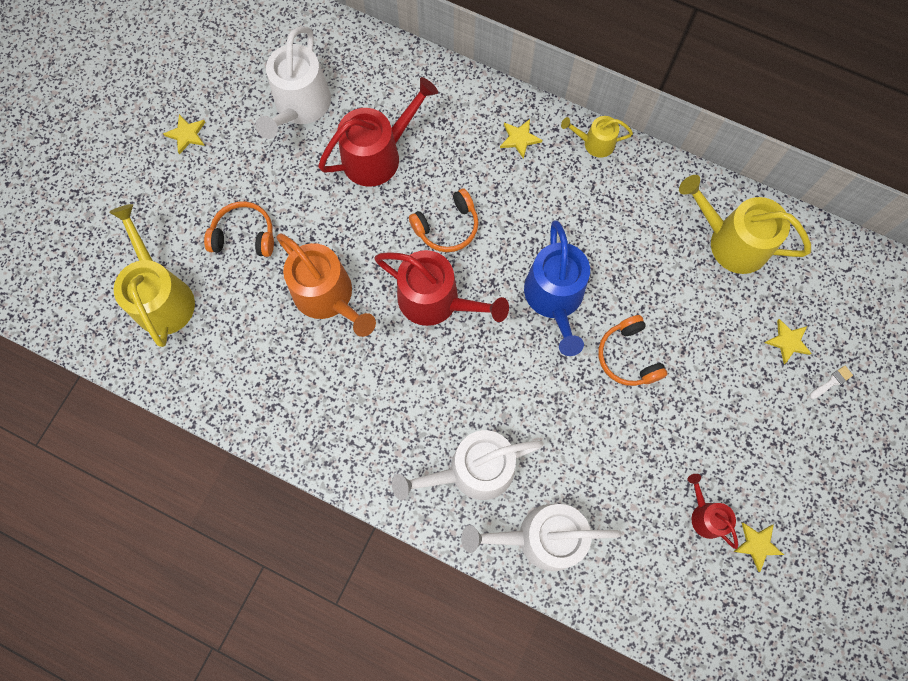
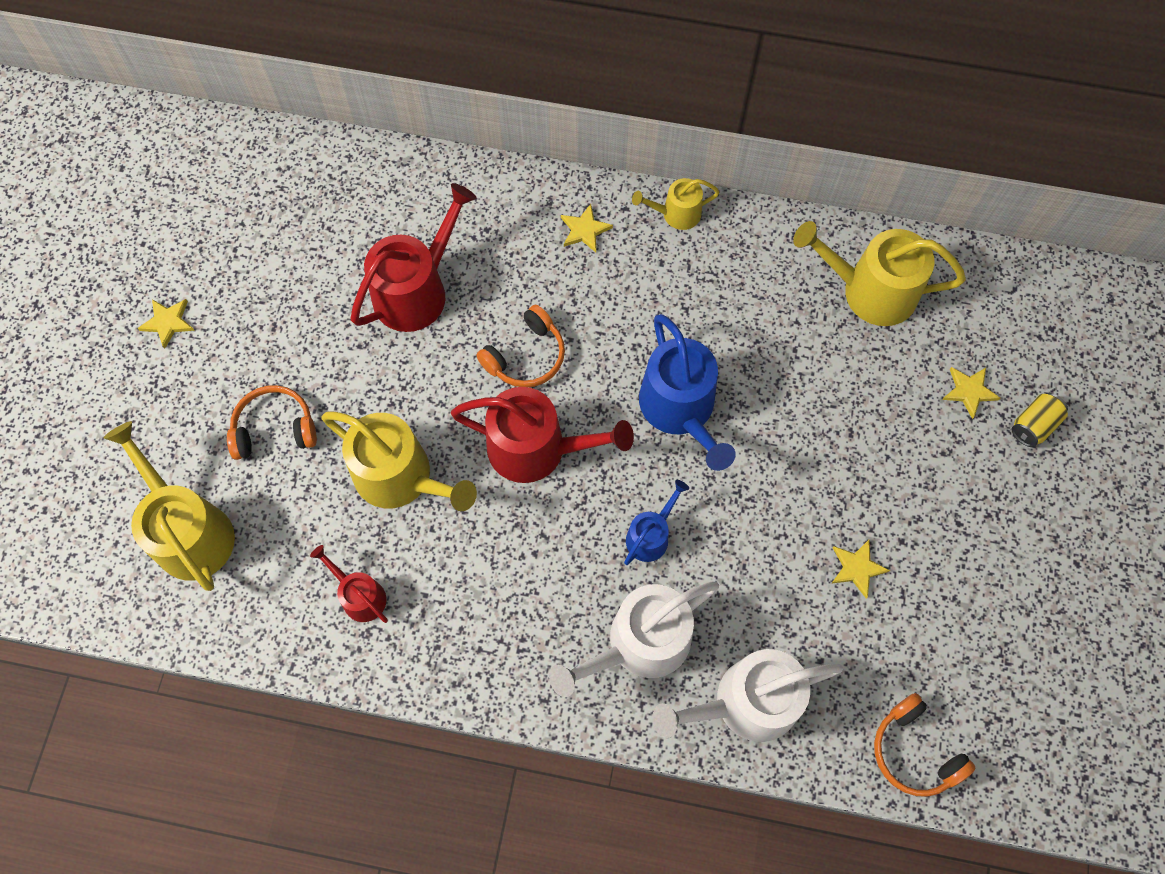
camera: 15 degrees left, 5 degrees down
(300, 106) = (303, 254): white watering can -> none
(327, 296) = (400, 477): orange watering can -> yellow watering can
(504, 390) = (650, 536): none -> blue watering can
(628, 356) = (788, 457): orange headphones -> orange headphones (914, 751)
(705, 516) = (934, 623): red watering can -> red watering can (360, 596)
(757, 545) = (1004, 641): yellow star -> yellow star (857, 568)
(832, 382) = (1033, 425): white brush -> yellow can

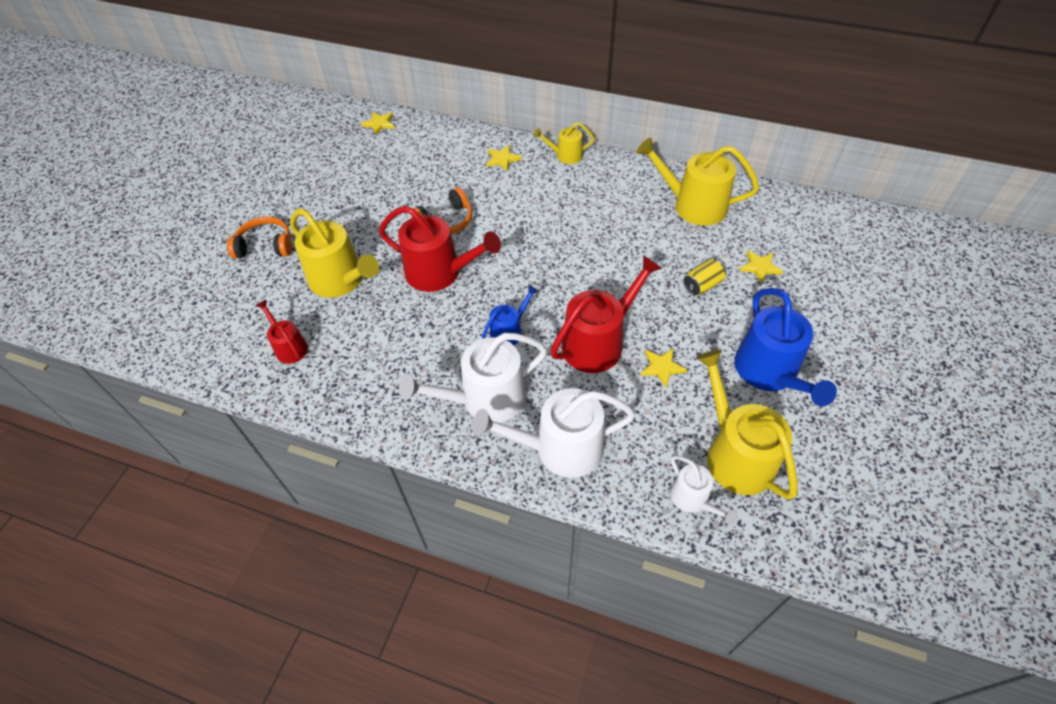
camera: 10 degrees right, 15 degrees down
(168, 322) = (219, 185): yellow star -> yellow star (379, 124)
(189, 531) = (186, 297): yellow watering can -> yellow watering can (735, 454)
(416, 291) = (383, 181): red watering can -> red watering can (598, 342)
(680, 409) = (546, 259): blue watering can -> blue watering can (769, 372)
(914, 751) = (693, 499): orange headphones -> white watering can
(1033, 425) = (807, 291): yellow can -> yellow can (702, 285)

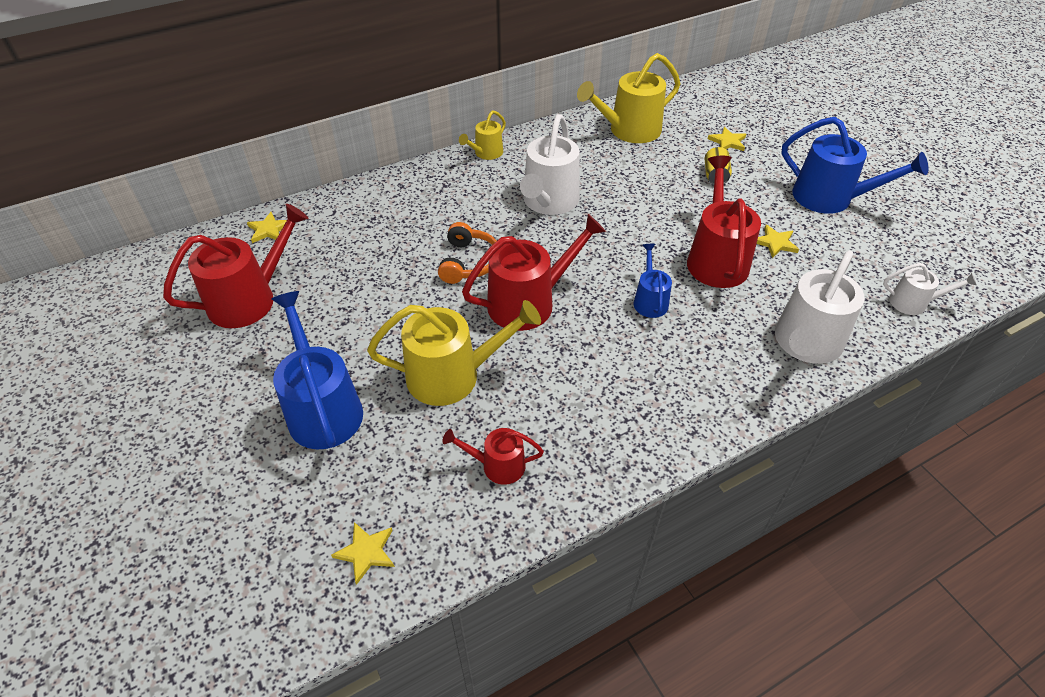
camera: 50 degrees left, 5 degrees down
(265, 246) = (323, 409): orange headphones -> blue watering can
(317, 159) = (249, 299): none -> red watering can
(486, 399) = (711, 358): white watering can -> white watering can (549, 202)
(502, 159) = (438, 187): yellow star -> yellow star (366, 552)
(735, 454) = (889, 258): yellow watering can -> none

